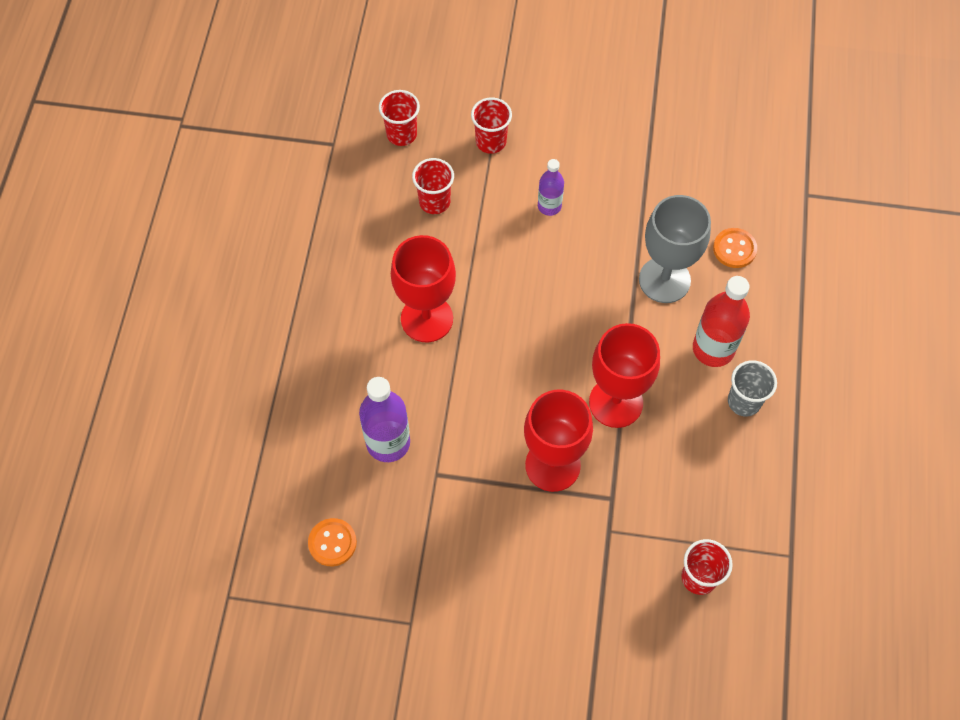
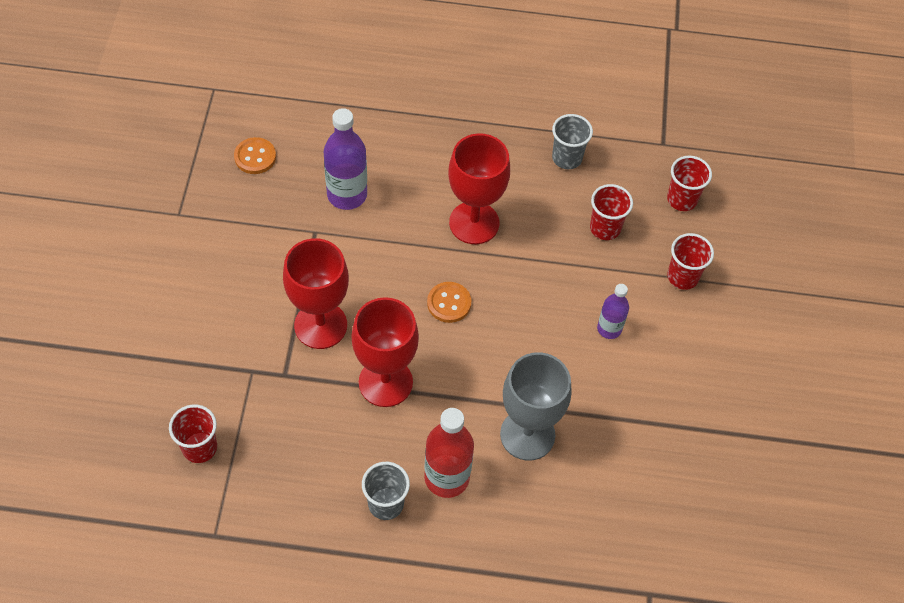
camera: 85 degrees right, 5 degrees down
(347, 230) = (567, 158): none -> grey cup
(734, 249) = (570, 508): orange button -> orange button (449, 303)

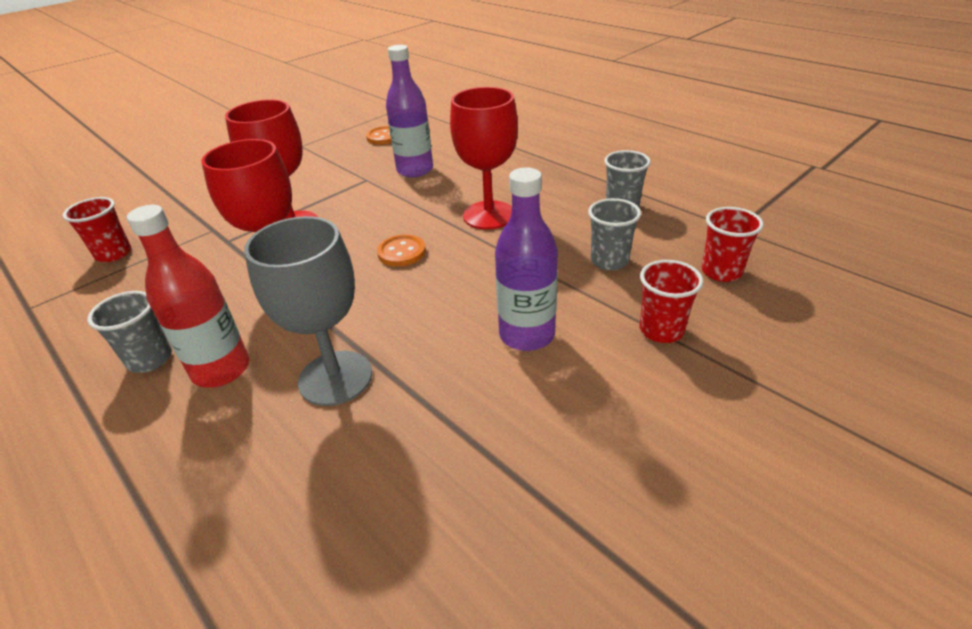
camera: 45 degrees right, 20 degrees down
(605, 228) = (609, 261): red cup -> grey cup
(609, 329) = (527, 335): purple bottle -> purple bottle, size x1.68

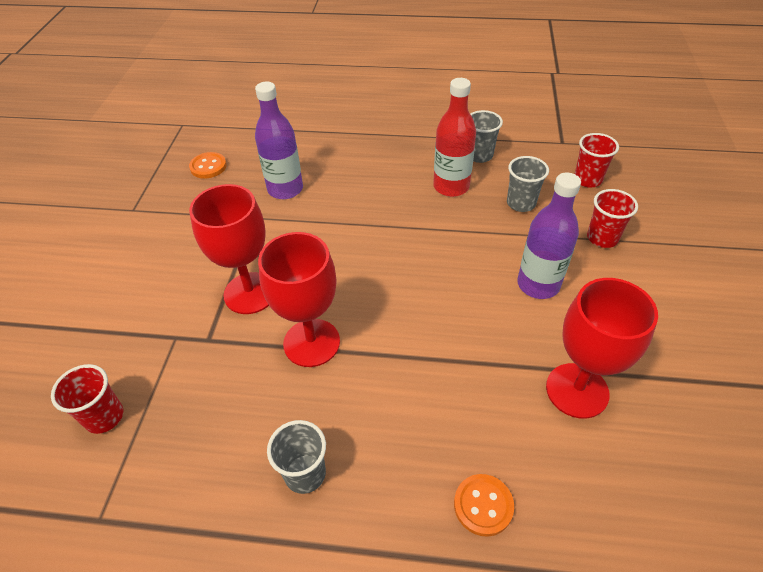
camera: 40 degrees left, 10 degrees up
(221, 370) = (376, 440): red bottle -> red bottle (451, 186)
(335, 378) = (464, 390): grey goblet -> none
(402, 252) = (377, 269): orange button -> orange button (483, 505)
(489, 215) = (399, 205): red goblet -> red goblet (577, 390)

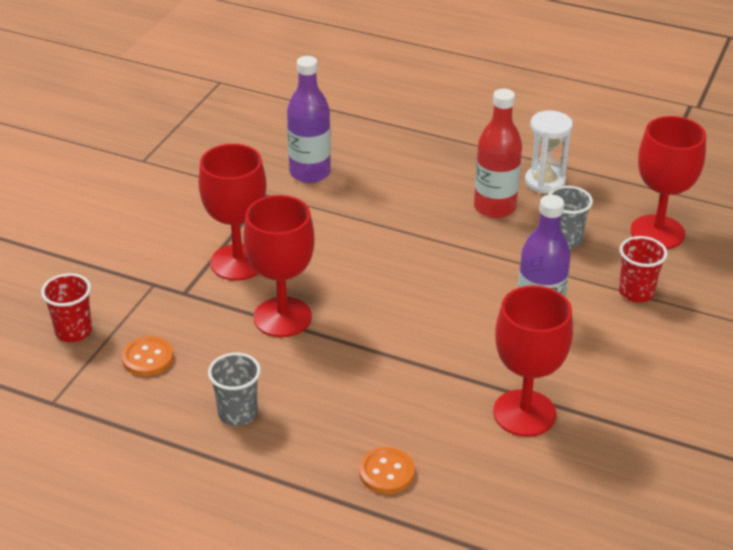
camera: 15 degrees right, 10 degrees down
(208, 166) = (234, 133): orange button -> orange button (148, 358)
(479, 155) = (545, 182): grey cup -> white hourglass
(587, 179) = (657, 232): red cup -> red goblet

